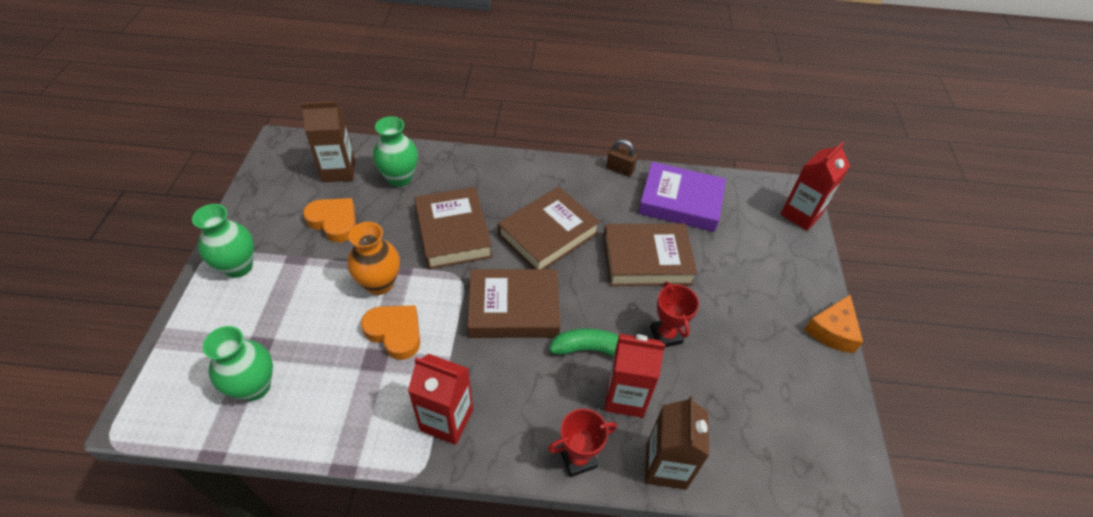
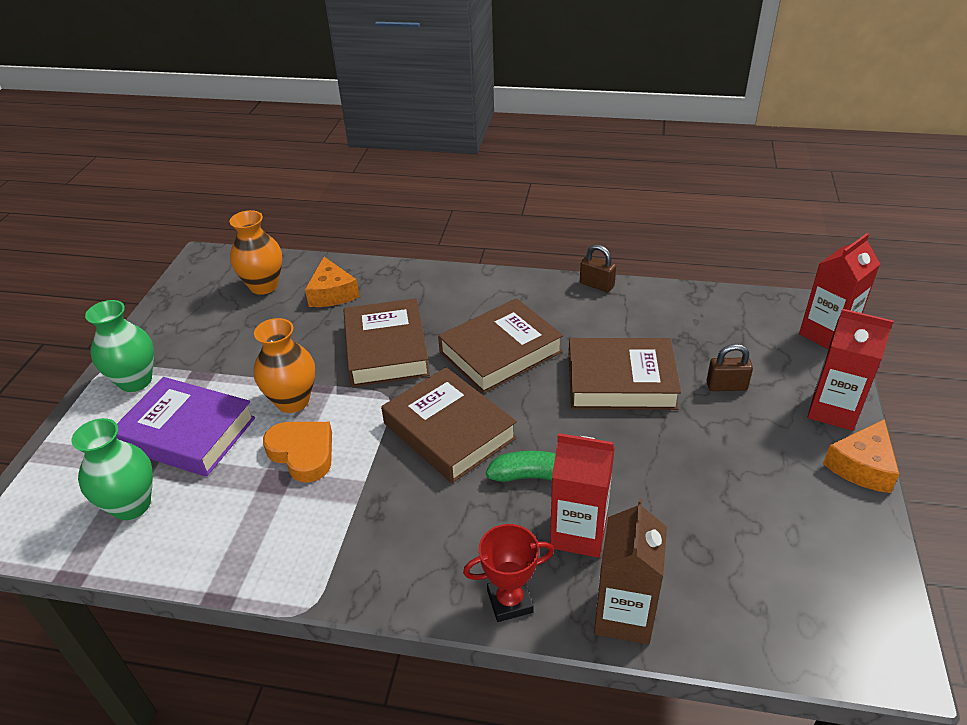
camera: 10 degrees right, 10 degrees down
(334, 222) = (250, 337): orange heart -> none
(339, 171) = (264, 286): brown carton -> orange vase
(400, 178) = (332, 293): green vase -> orange cheese
(446, 420) = (351, 550): red carton -> red carton (833, 410)
(514, 308) = (449, 431): brown book -> brown book turned 45 degrees clockwise
(666, 335) = (638, 465): red trophy -> none
(680, 202) = (669, 319): purple book -> purple book (187, 433)
(728, 262) = (726, 386): none -> brown padlock

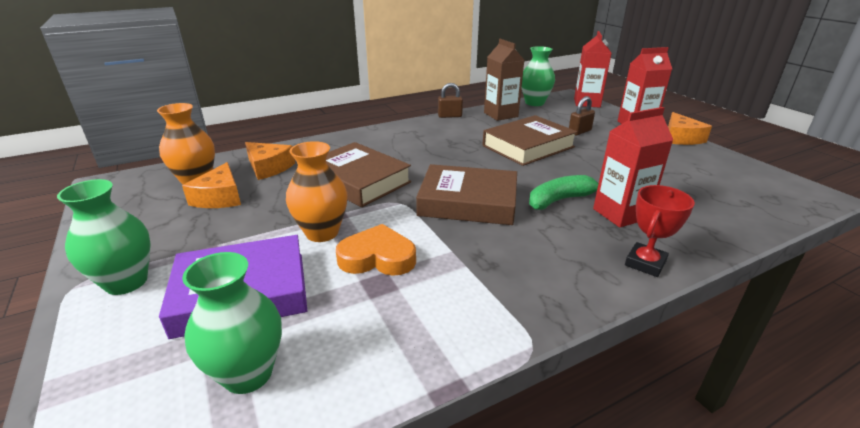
camera: 40 degrees left, 10 degrees down
(262, 316) = (220, 197): none -> orange cheese
(500, 352) = (440, 157): brown book -> none
(624, 615) = (705, 237): brown carton -> brown carton (500, 115)
(744, 303) = (534, 103): none -> green vase

